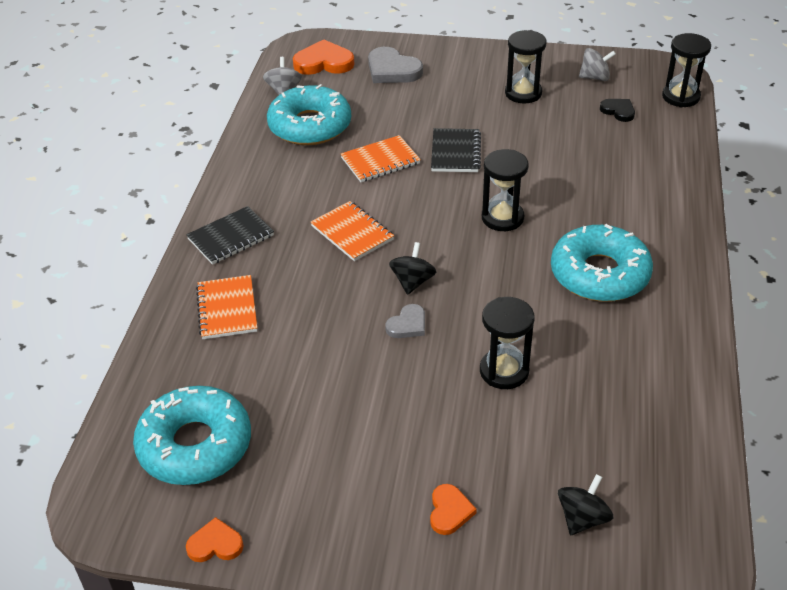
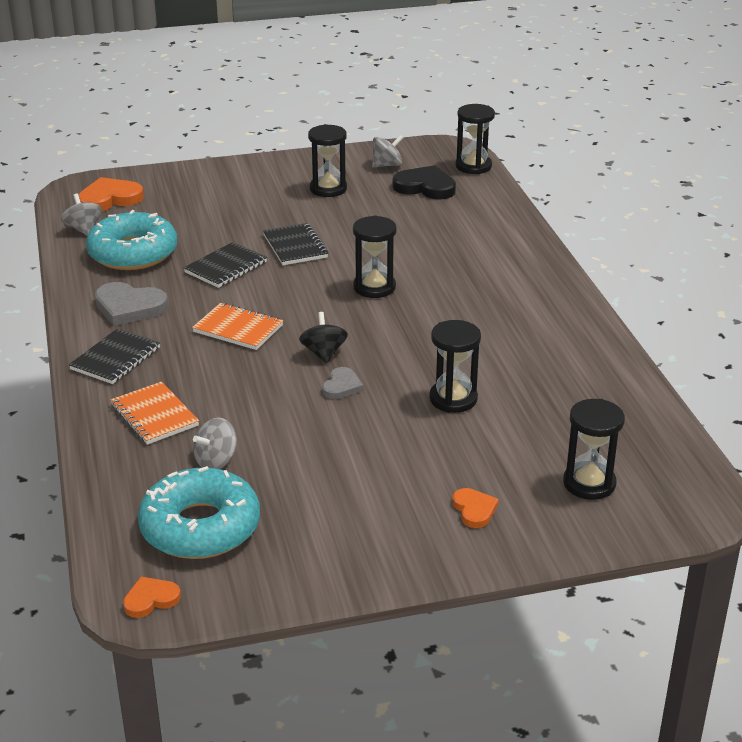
camera: 25 degrees left, 10 degrees down
(215, 544) = (275, 594): orange heart -> orange heart (151, 599)
(250, 376) = (216, 461): none -> grey spinning top
(380, 161) = (226, 267): orange notebook -> black notebook
(392, 70) = (186, 193): grey heart -> grey heart (129, 307)
(582, 518) = (589, 483): black spinning top -> black hourglass
(599, 274) = (489, 310): turquoise donut -> none
(618, 111) = (425, 187): black heart -> black heart, size x1.74

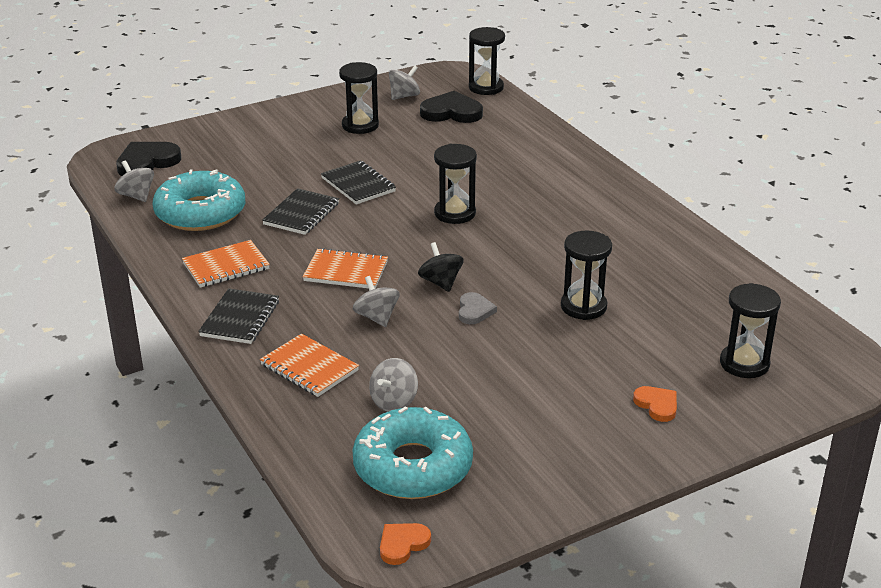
camera: 15 degrees left, 0 degrees up
(110, 199) = (147, 162): orange heart -> black heart
(129, 307) = (226, 266): grey heart -> orange notebook
(243, 377) = (376, 317): none -> grey spinning top

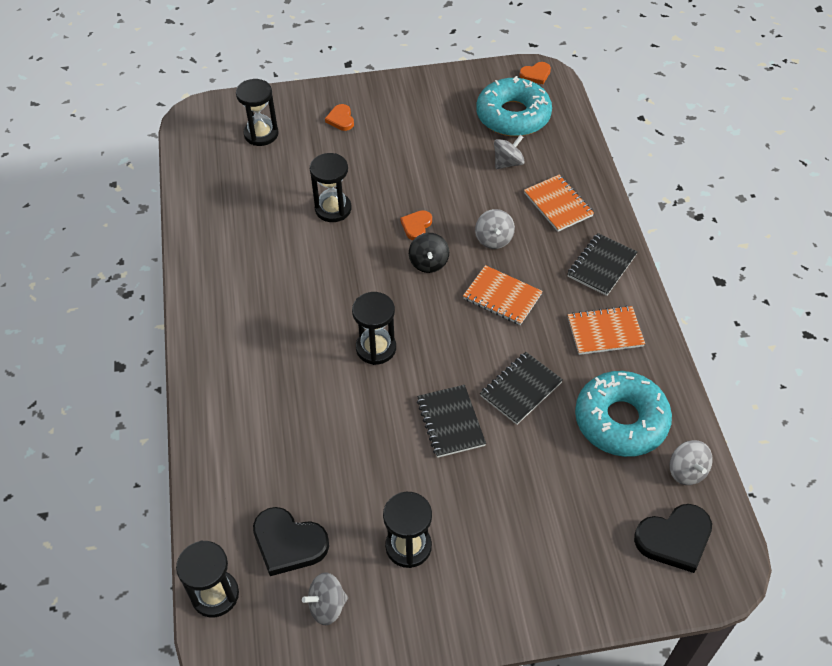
camera: 160 degrees left, 20 degrees up
(474, 311) = (416, 226): grey heart -> orange heart

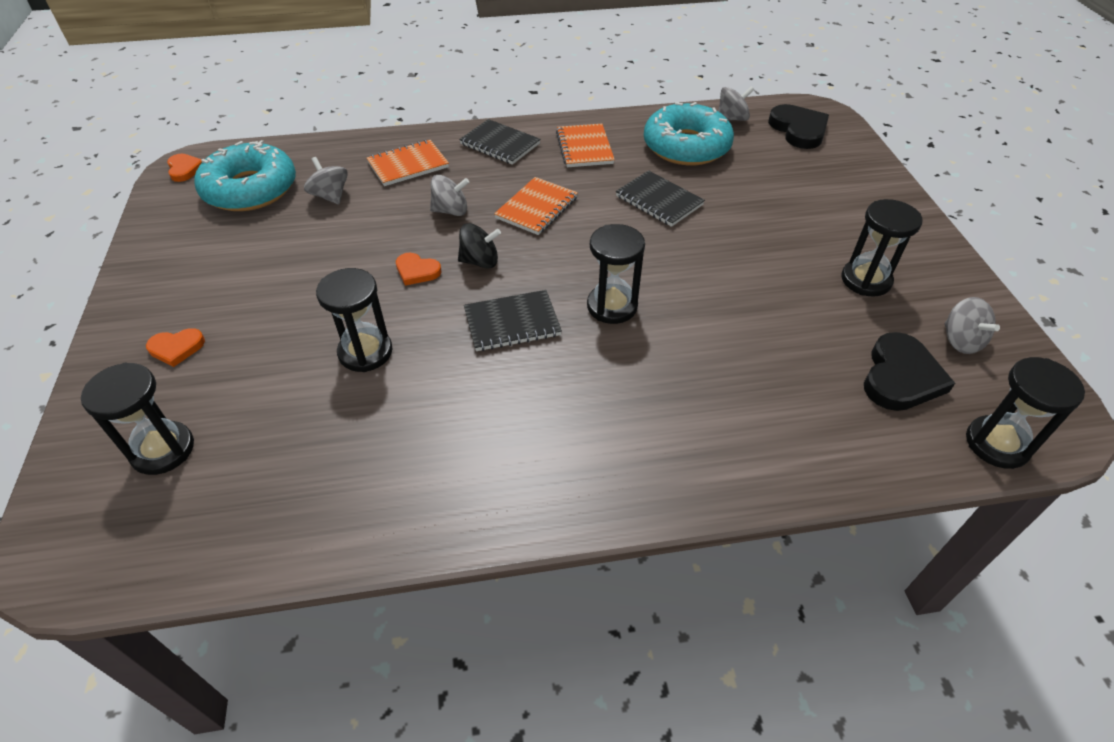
camera: 90 degrees left, 5 degrees down
(450, 422) = (708, 248): black notebook -> black notebook (512, 323)

